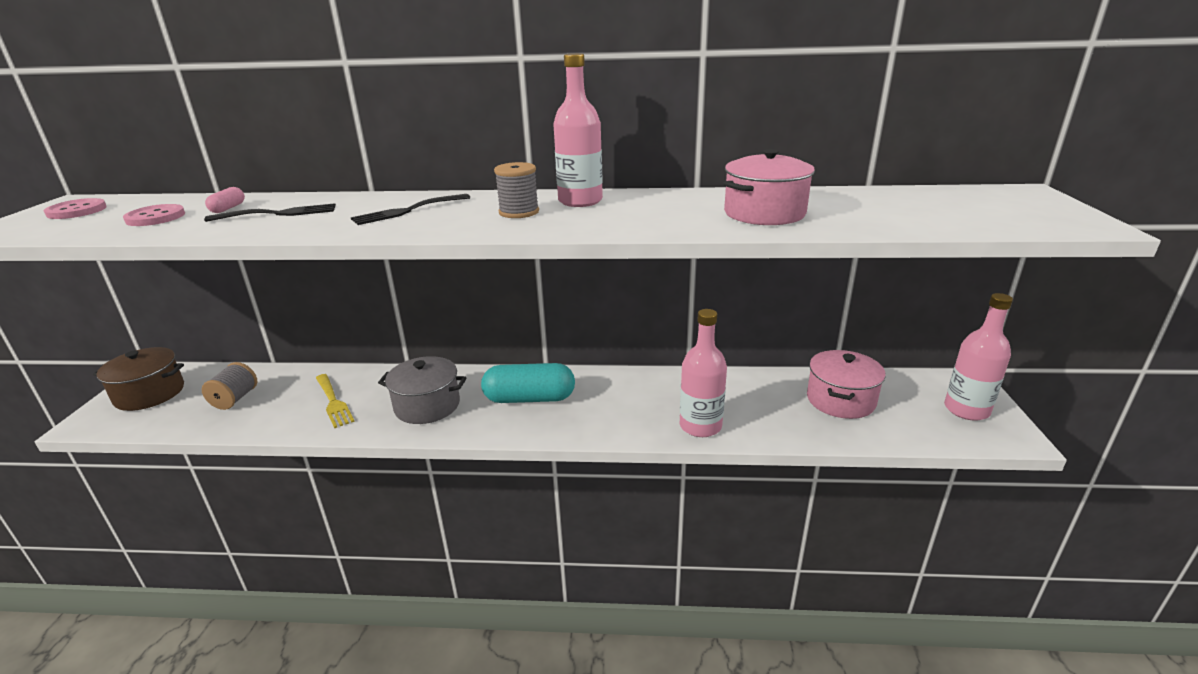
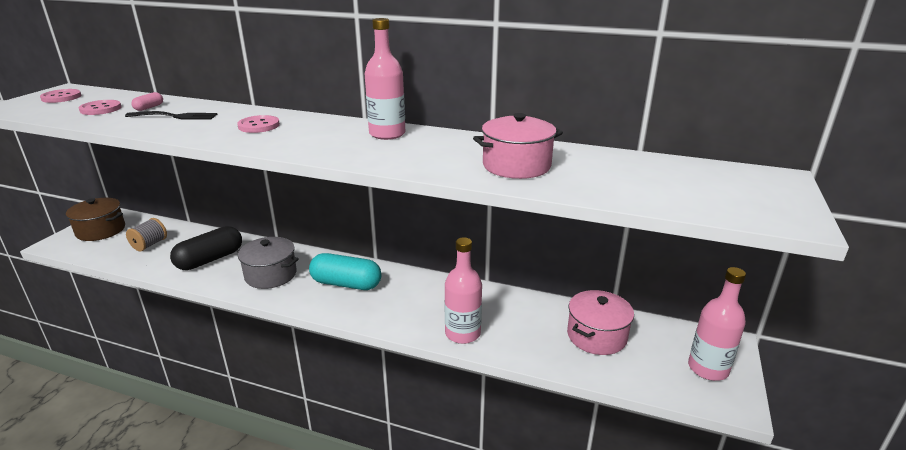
camera: 15 degrees right, 0 degrees up
(333, 402) = (210, 259): yellow fork -> black capsule
(407, 211) = (259, 126): black fork -> pink button
(519, 212) = (333, 138): grey spool -> none

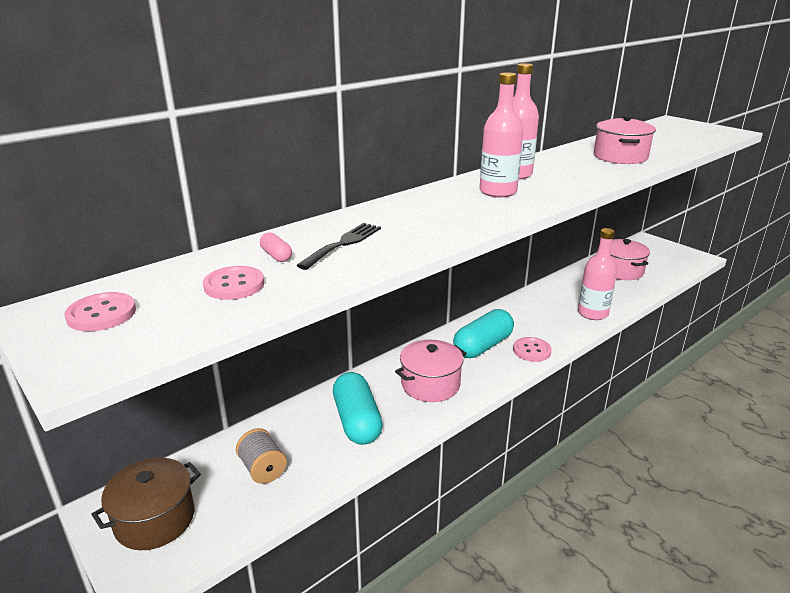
camera: 60 degrees left, 0 degrees up
(210, 259) = (357, 421): black capsule -> turquoise capsule
(259, 126) = (434, 211): pink button -> pink button (531, 351)
(270, 275) = (430, 385): grey pot -> pink pot
(708, 368) = (668, 253): pink bottle -> pink bottle (498, 192)

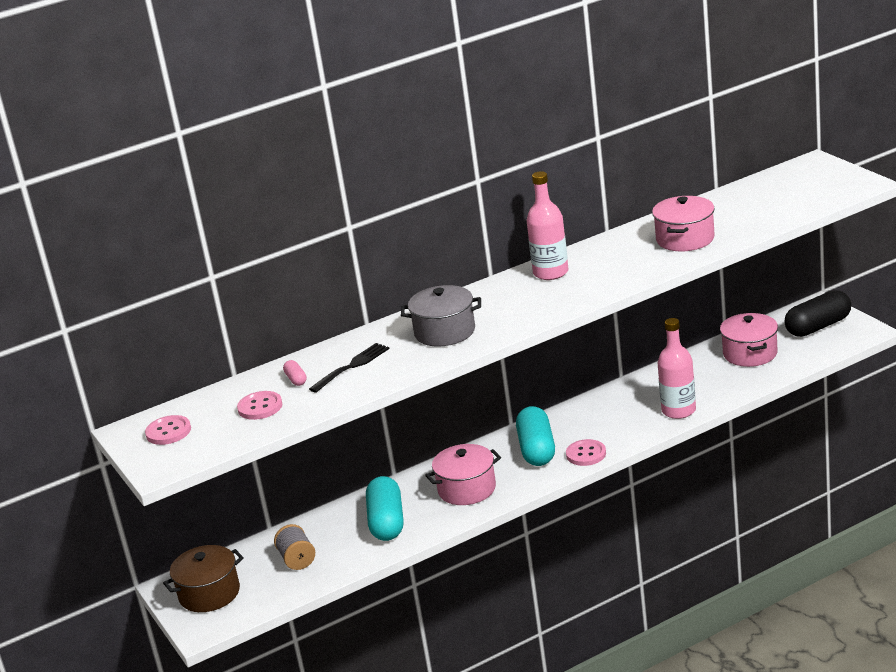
camera: 15 degrees right, 0 degrees up
(437, 215) = (445, 332): none -> grey pot
(483, 346) = (537, 449): turquoise capsule -> turquoise capsule turned 60 degrees counterclockwise
(498, 192) = (518, 299): pink bottle -> none
(659, 253) = (818, 326): none -> black capsule

